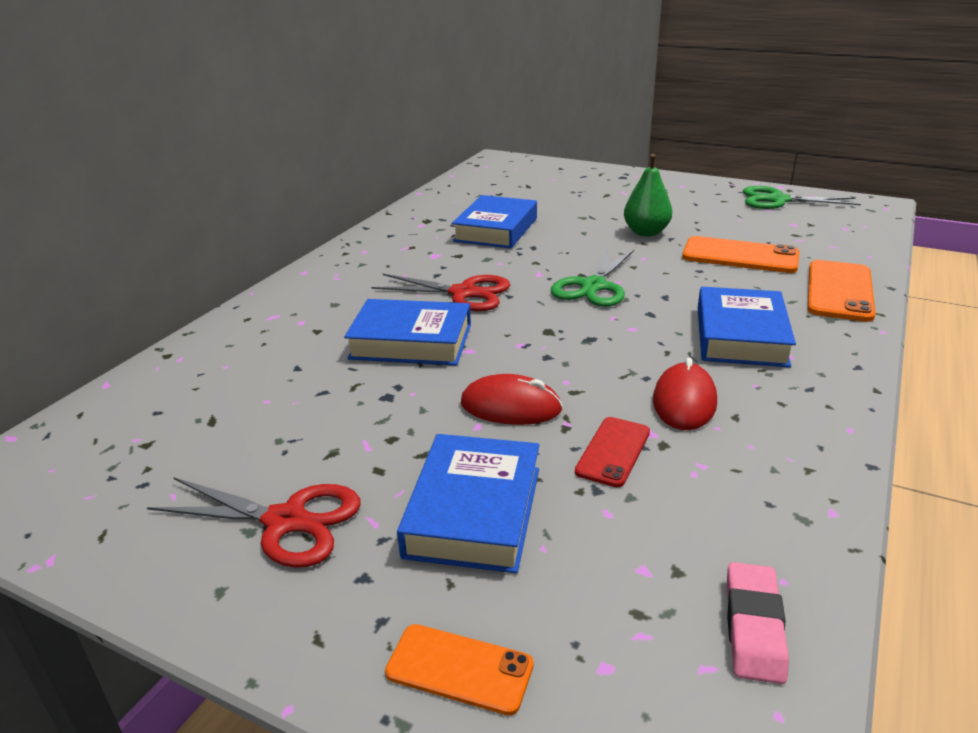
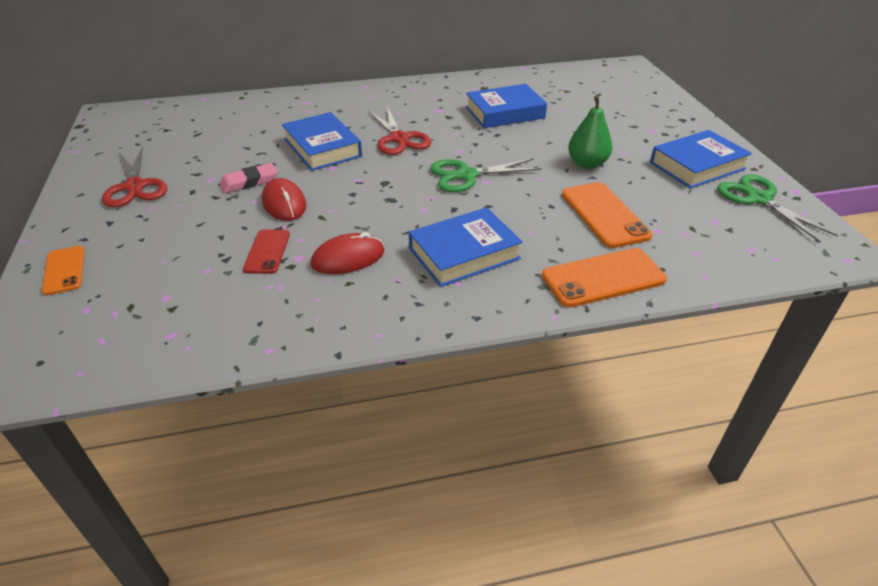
camera: 50 degrees right, 10 degrees up
(474, 511) = (178, 230): blue book -> blue book (697, 166)
(613, 452) = (267, 252): red phone -> red phone turned 75 degrees counterclockwise
(754, 627) = (141, 347): pink eraser -> pink eraser (249, 182)

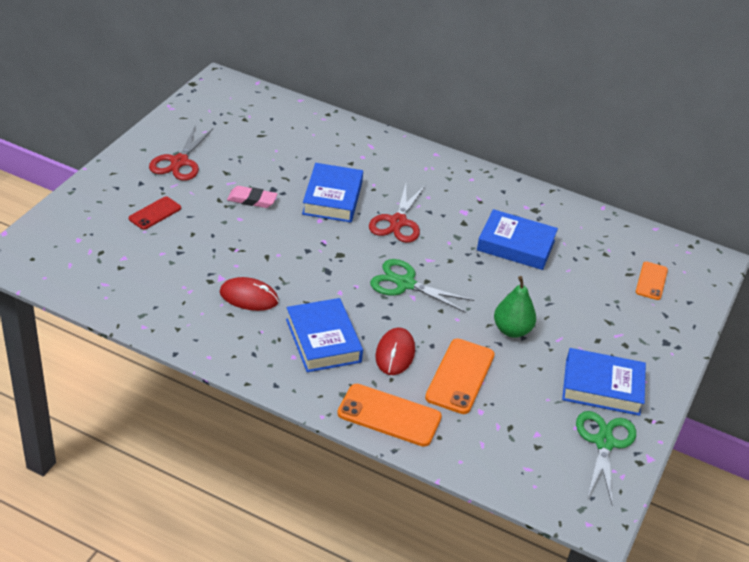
camera: 35 degrees right, 0 degrees up
(64, 270) = (89, 205): orange phone -> orange phone (651, 281)
(267, 252) = (207, 262): red phone -> red phone (155, 213)
(284, 203) = (255, 231): red mouse -> red mouse (395, 354)
(464, 253) = (323, 340): blue book -> blue book turned 60 degrees clockwise

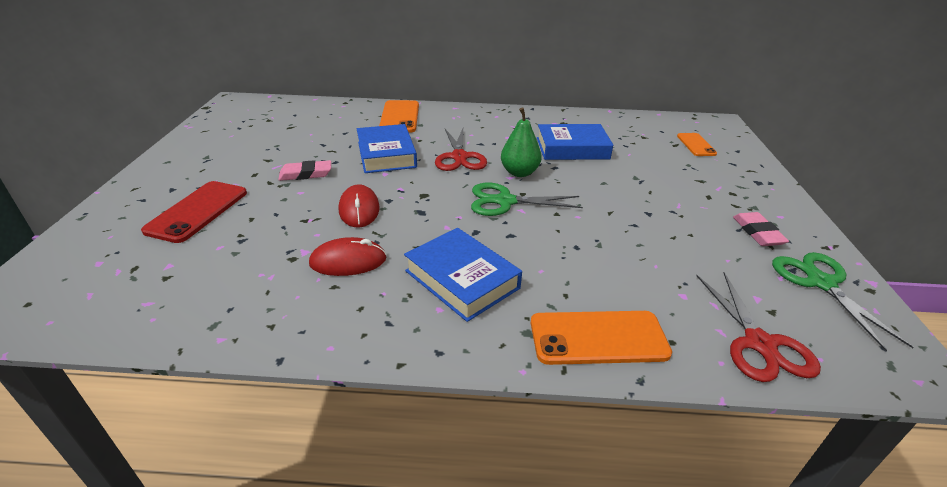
camera: 20 degrees left, 5 degrees down
(155, 213) = (198, 211): red phone -> red phone, size x1.63
(179, 162) = (212, 163): red scissors -> red scissors (759, 344)
(395, 354) = (548, 267): red mouse -> red mouse (359, 209)
(460, 376) = (630, 267): orange phone -> orange phone (400, 117)
(512, 330) = (634, 210): green pear -> green pear (519, 172)
(602, 387) = (757, 233): blue book -> pink eraser

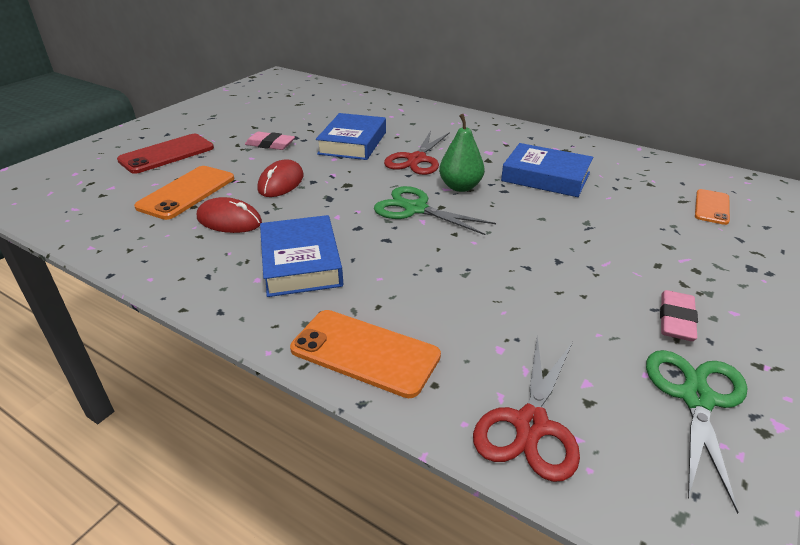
camera: 30 degrees right, 0 degrees up
(400, 117) = (401, 113): orange phone -> orange phone (187, 192)

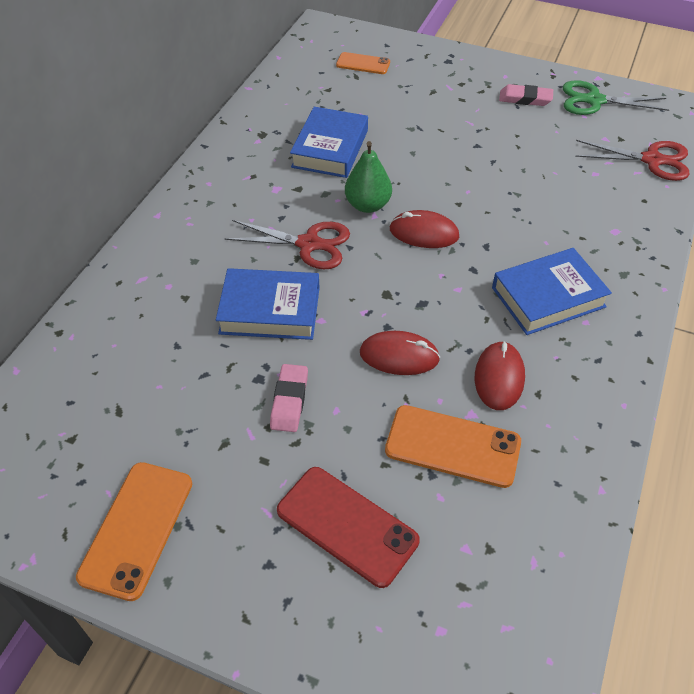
camera: 100 degrees left, 15 degrees up
(365, 353) = (635, 236): orange phone -> orange phone (137, 529)
(415, 209) = (424, 233): green scissors -> red mouse

